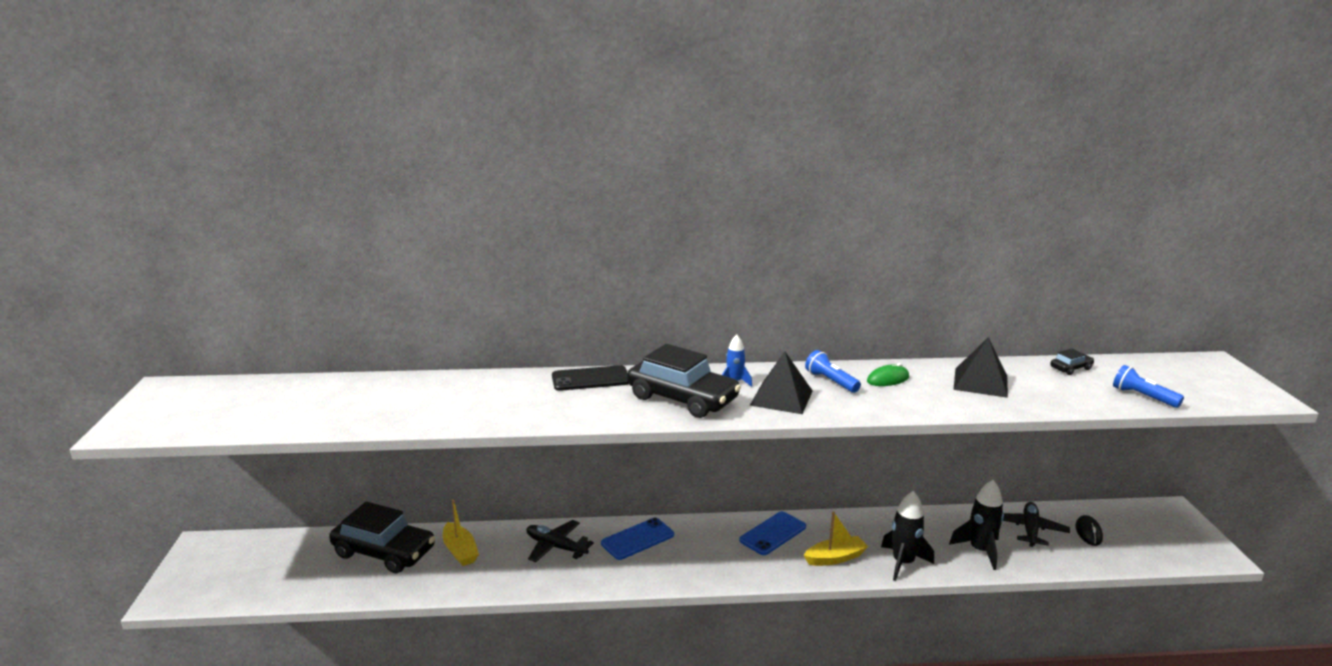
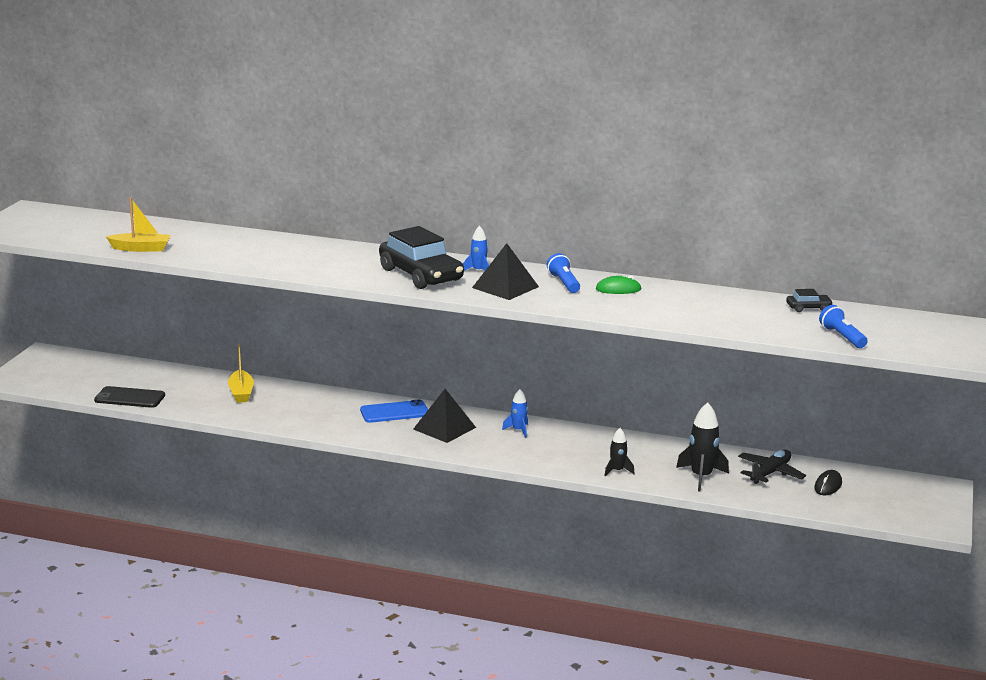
camera: 20 degrees right, 0 degrees up
(384, 552) = (181, 382): black car -> none
(556, 547) = (321, 404): black plane -> none
(590, 379) = (359, 251): black phone -> black phone (130, 398)
(773, 533) = (518, 430): blue phone -> blue rocket
(835, 558) = (558, 456): yellow boat -> yellow boat (141, 248)
(903, 563) = (617, 471): black rocket -> black rocket, size x0.59
(980, 382) = (702, 304): black pyramid -> black pyramid (444, 428)

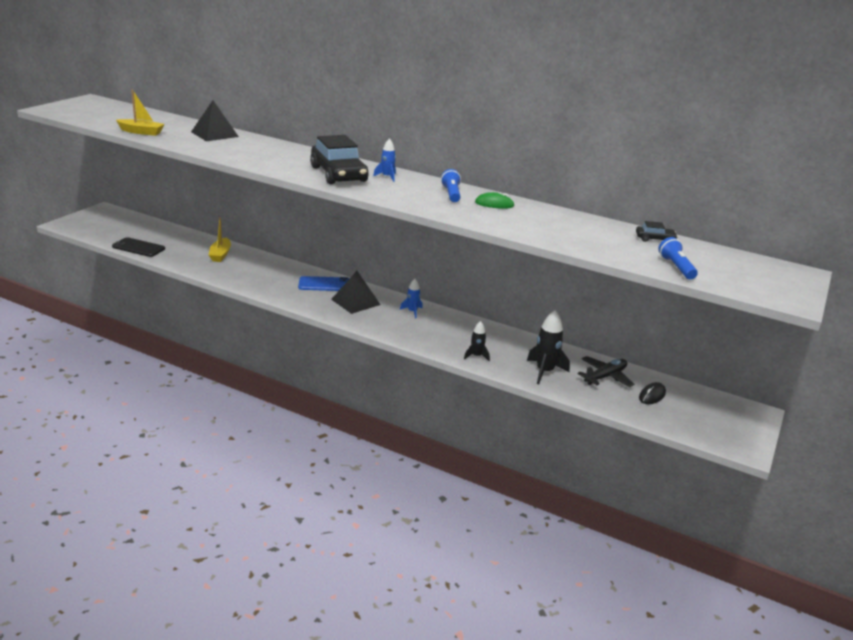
camera: 10 degrees right, 5 degrees up
(505, 287) = (400, 191): black pyramid -> black pyramid (214, 134)

